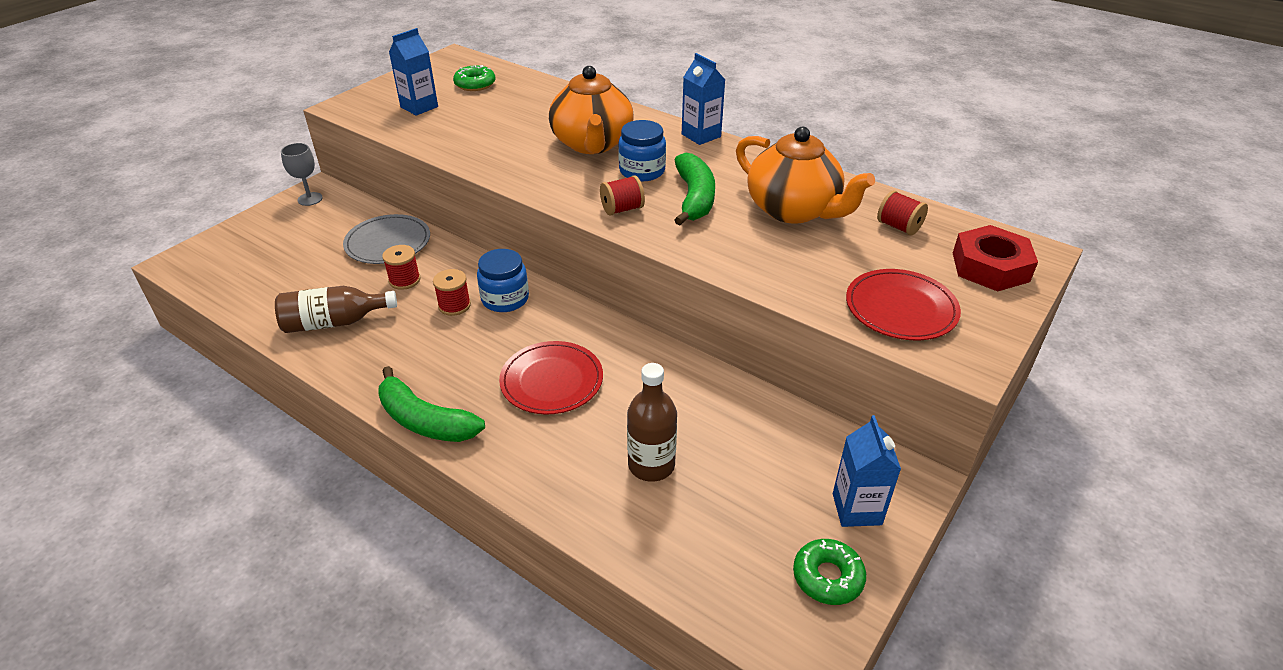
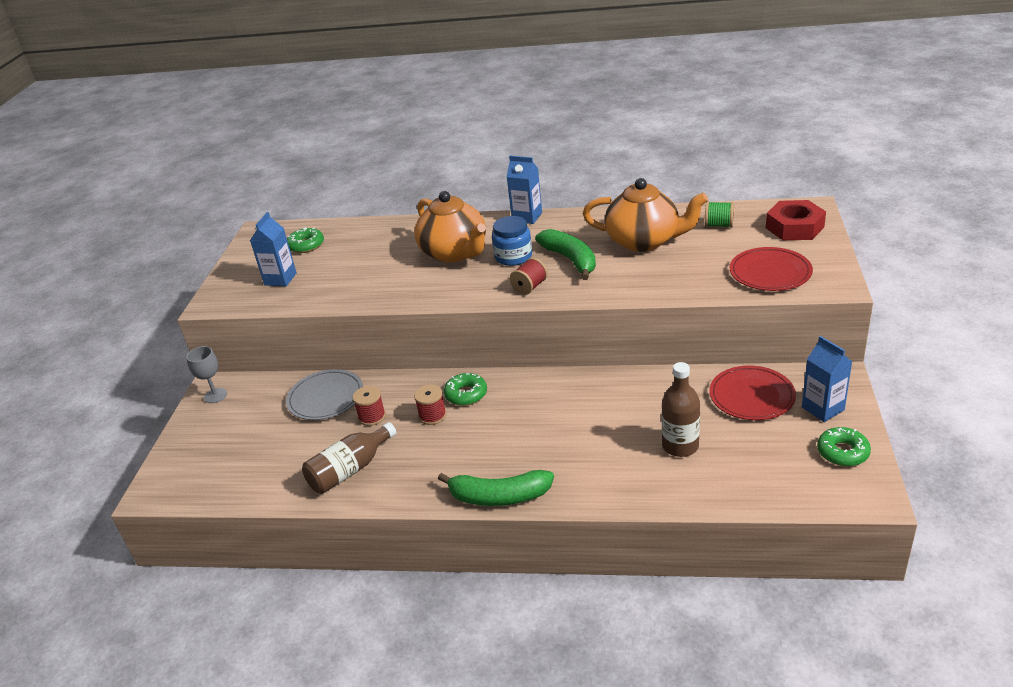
camera: 25 degrees left, 5 degrees down
(505, 299) = (466, 394): blue jar -> green donut
(551, 381) = (560, 429): red plate -> red plate (751, 396)
(898, 227) = (719, 225): red spool -> green spool

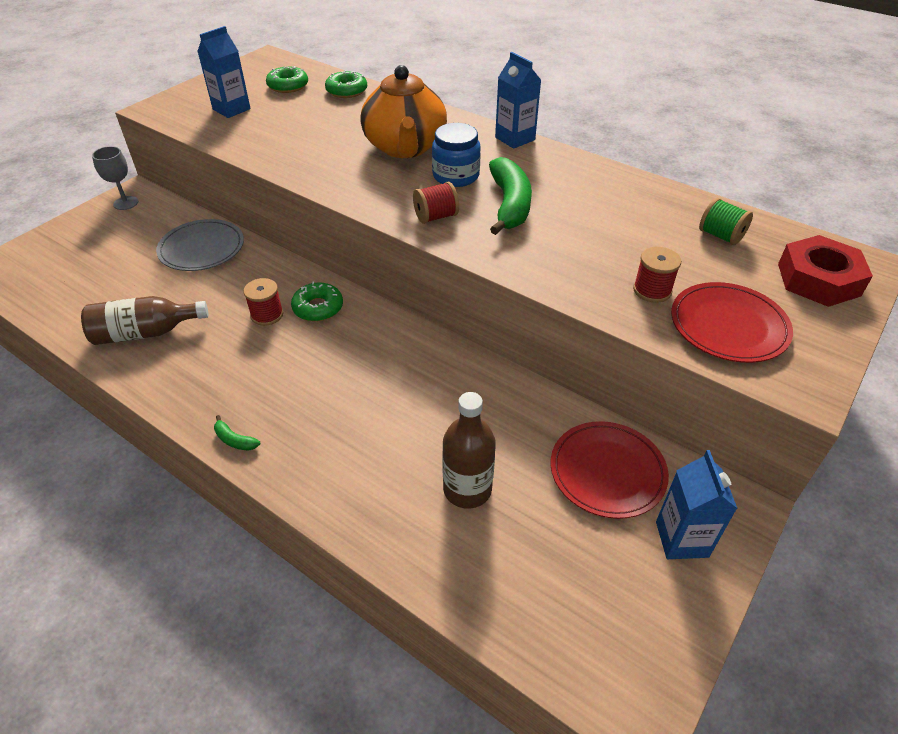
camera: 25 degrees right, 10 degrees up
(372, 417) = (217, 288): red spool -> red spool (652, 290)
(499, 497) = (235, 440): green banana -> green banana, size x0.43
(644, 241) = (611, 217): orange teapot -> none
(842, 452) = (654, 617): green donut -> green donut (346, 91)

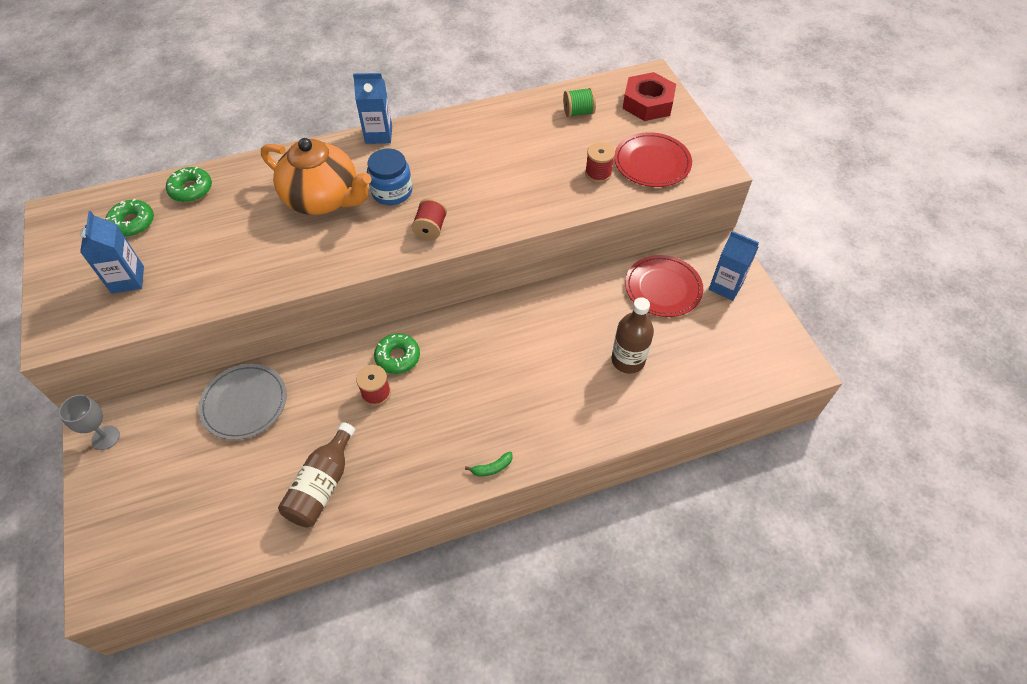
camera: 55 degrees left, 10 degrees up
(509, 204) = (455, 184): green banana -> none

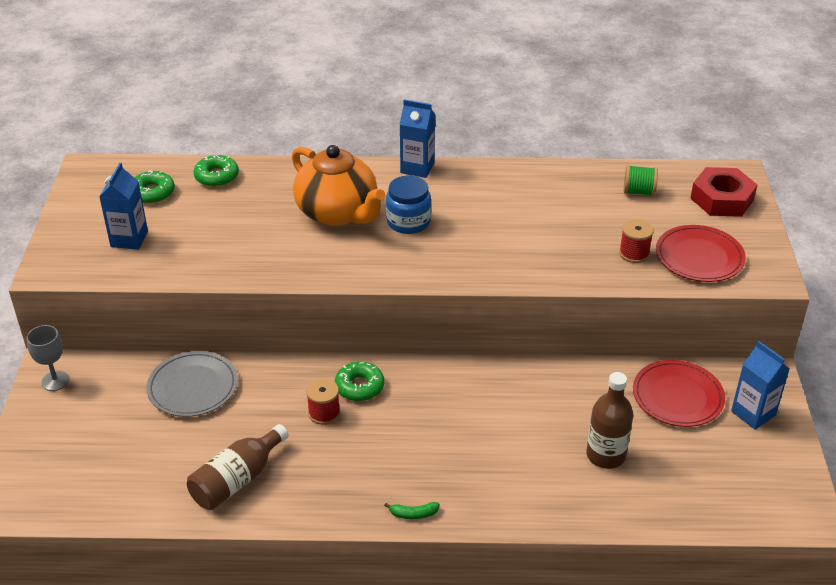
camera: 20 degrees right, 15 degrees down
(430, 229) = (433, 263): red spool -> none

